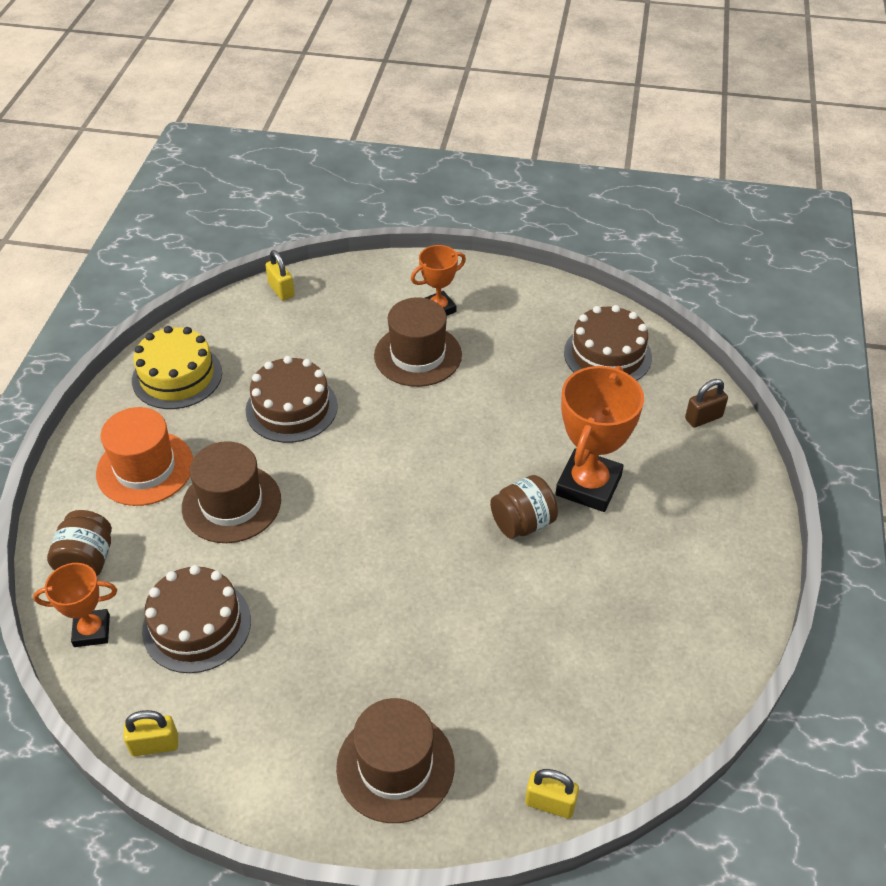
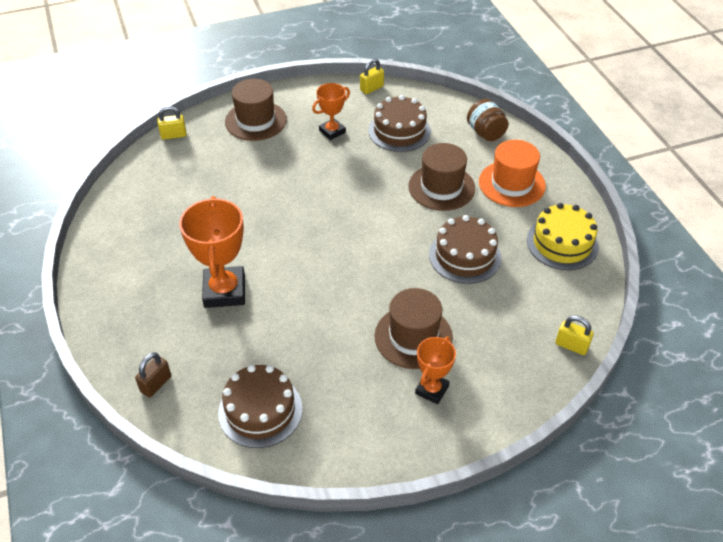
camera: 150 degrees right, 0 degrees up
(92, 631) = (447, 110): orange trophy -> orange trophy (332, 131)
(522, 523) = (256, 249): brown jar -> none

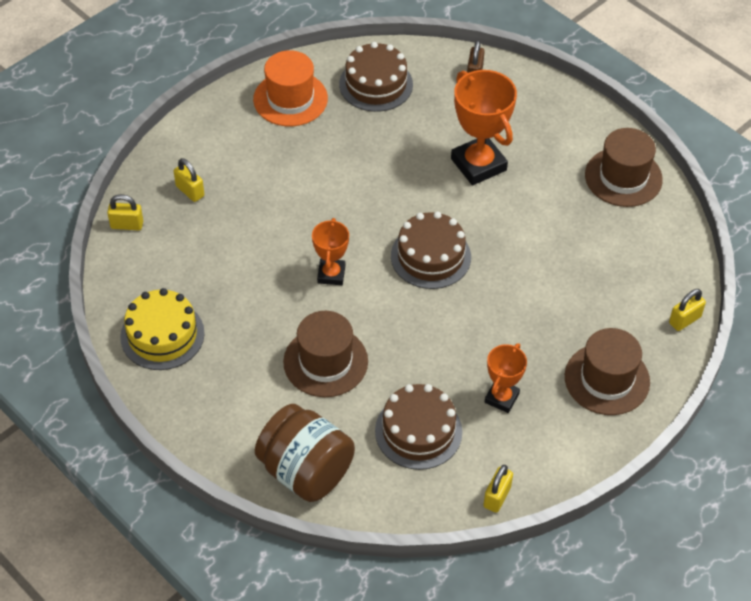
camera: 155 degrees right, 5 degrees up
(413, 337) = (278, 183): brown hat -> brown hat (623, 177)
(432, 390) = (241, 145): orange trophy -> orange trophy (331, 274)
(465, 256) = (263, 282): brown cake -> brown cake (430, 256)
(485, 133) = (306, 471): brown jar -> brown jar, size x1.64
(501, 358) = (190, 191): none -> yellow padlock
(512, 184) = (244, 398): orange hat -> orange hat (290, 99)

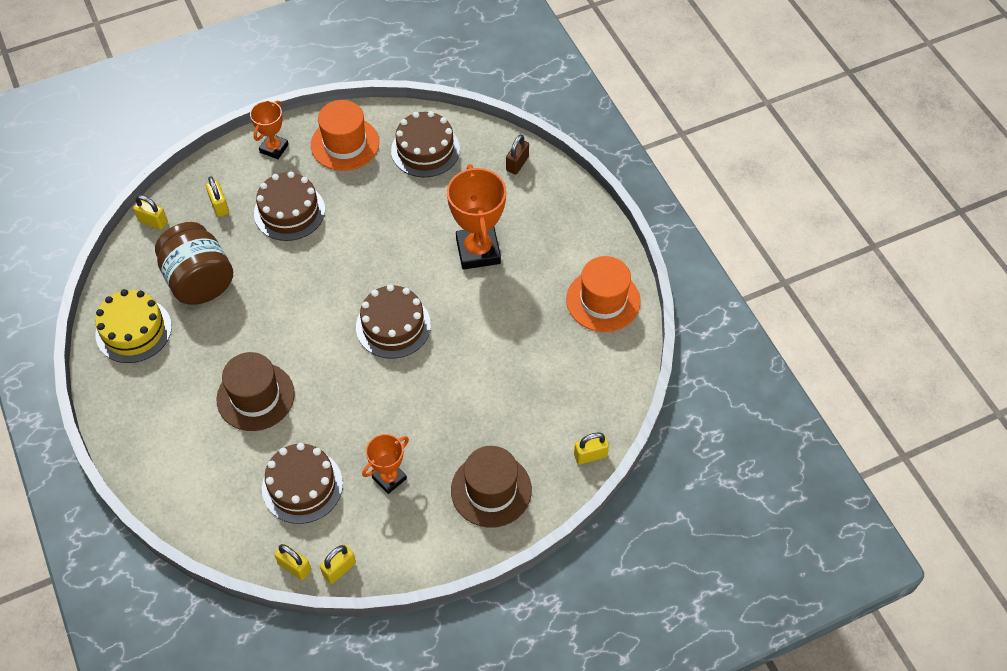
camera: 20 degrees right, 5 degrees up
(267, 177) = (289, 211): none -> brown cake
(306, 471) = (190, 491): brown jar -> brown jar (199, 281)
(331, 274) = (300, 317): orange trophy -> orange trophy (274, 148)
(451, 508) = (295, 567): none -> yellow padlock
(623, 177) = (603, 300): brown hat -> orange hat

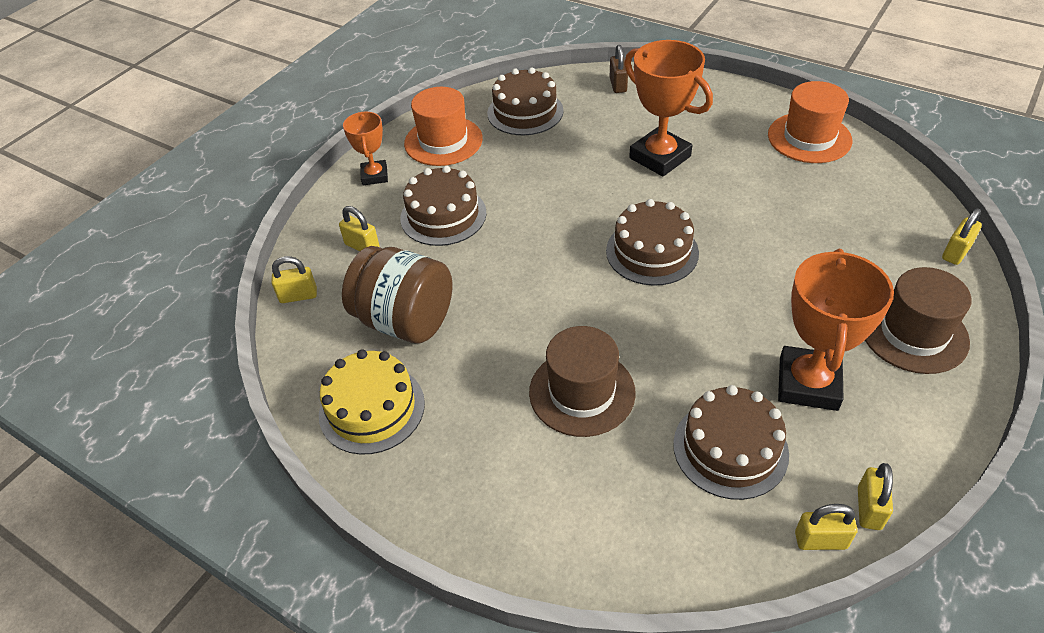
camera: 30 degrees left, 10 degrees down
(389, 478) = (808, 383): orange trophy -> orange trophy, size x1.73

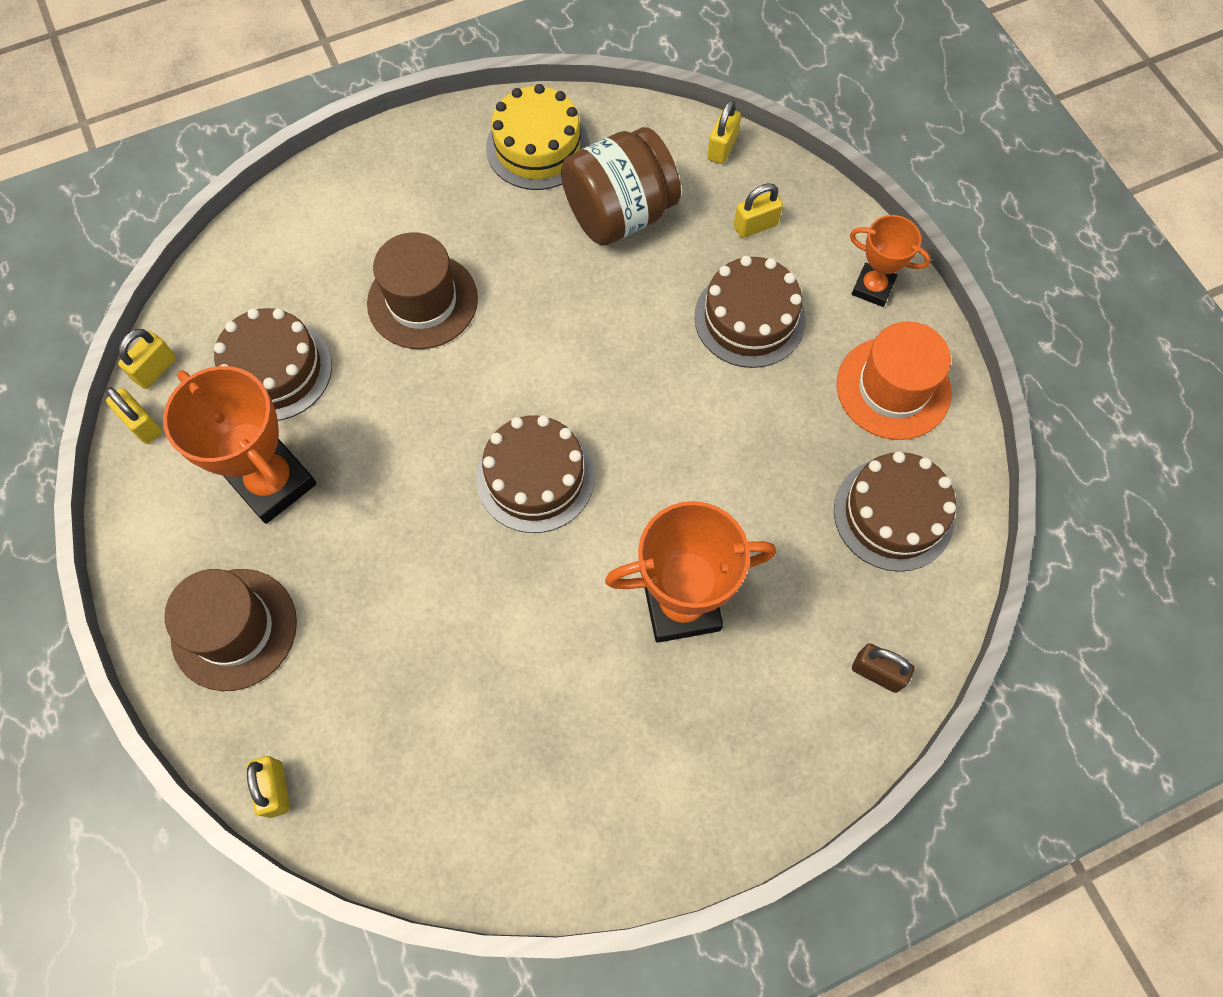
camera: 120 degrees right, 20 degrees up
(809, 138) = (579, 824): orange hat -> none

